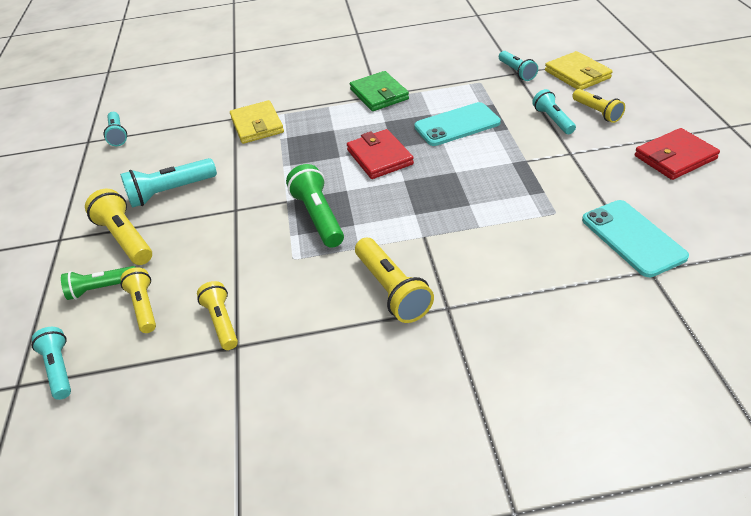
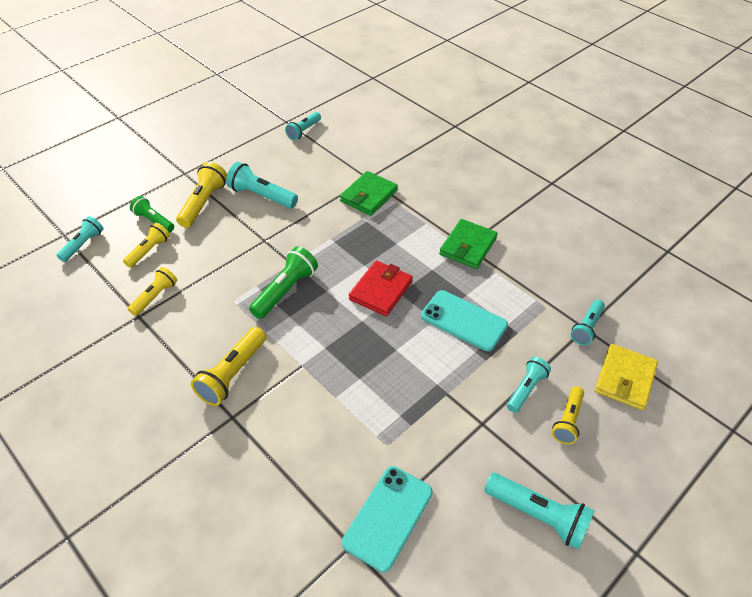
camera: 50 degrees right, 5 degrees up
(257, 125) = (368, 196): yellow wallet -> green wallet
(675, 157) = (538, 515): red wallet -> turquoise flashlight

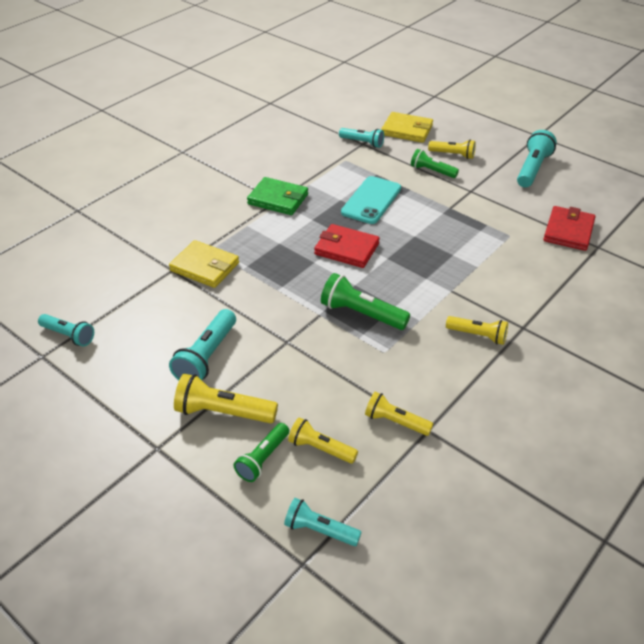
camera: 95 degrees left, 5 degrees down
(232, 374) = (478, 335): yellow flashlight -> yellow flashlight, size x0.66
(368, 196) = (205, 267): green wallet -> yellow wallet
(388, 517) = (568, 231): turquoise phone -> red wallet
(526, 389) = (432, 171): turquoise flashlight -> green flashlight

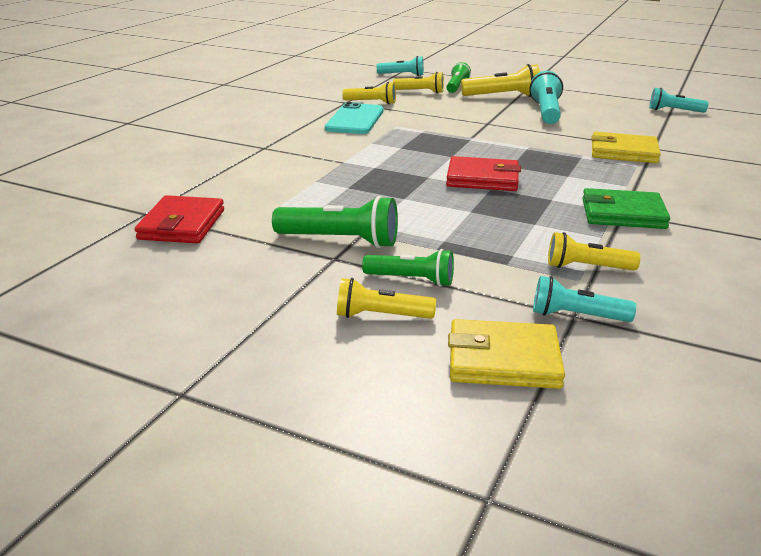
camera: 165 degrees right, 15 degrees down
(361, 314) = (431, 141): green flashlight -> green flashlight (340, 240)
(371, 200) = (488, 227): turquoise phone -> turquoise phone (355, 120)
(478, 335) = (310, 139): yellow flashlight -> yellow flashlight (587, 267)
(532, 169) = (215, 309): turquoise flashlight -> none

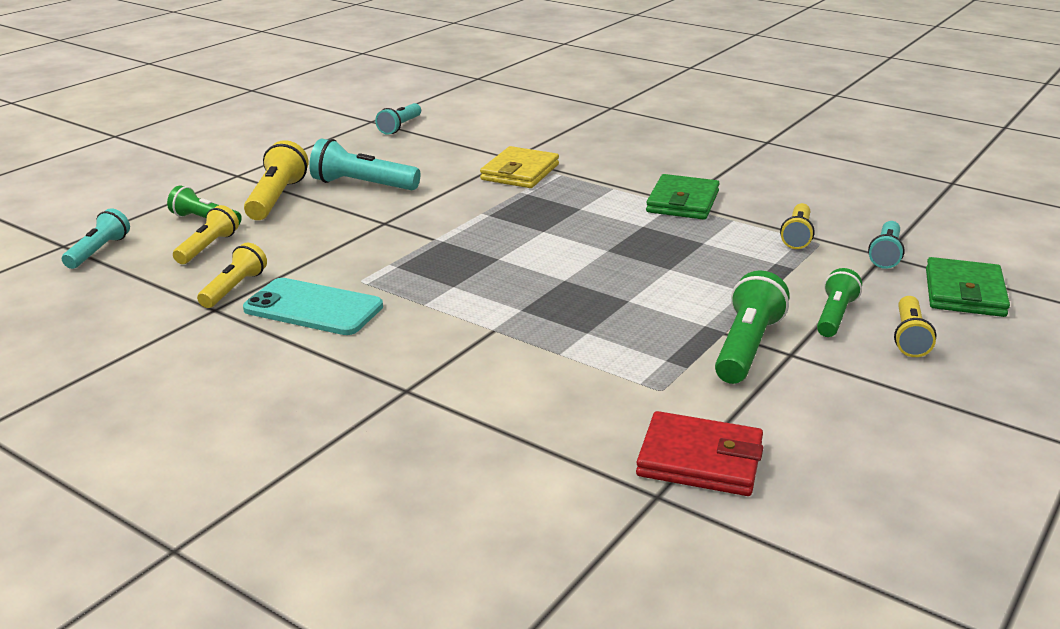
camera: 80 degrees left, 0 degrees up
(482, 179) = (578, 250): red wallet -> none
(503, 360) = (964, 293): yellow wallet -> green wallet

